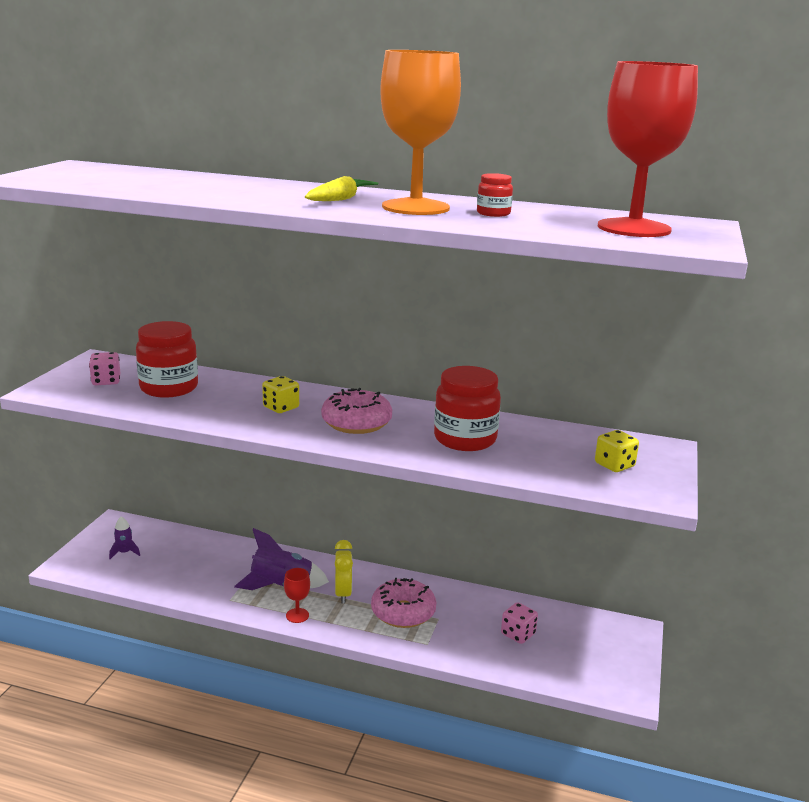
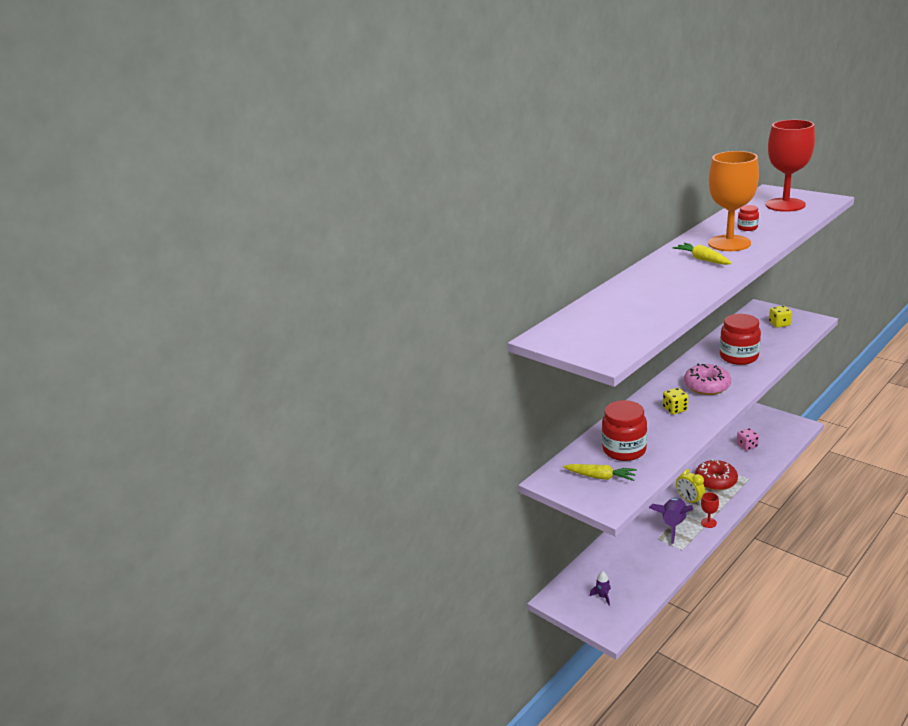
camera: 60 degrees left, 5 degrees up
(106, 381) = (600, 477): pink dice -> yellow carrot
(343, 594) = (689, 500): yellow clock -> yellow clock turned 150 degrees counterclockwise
(403, 612) = (716, 481): pink donut -> red donut

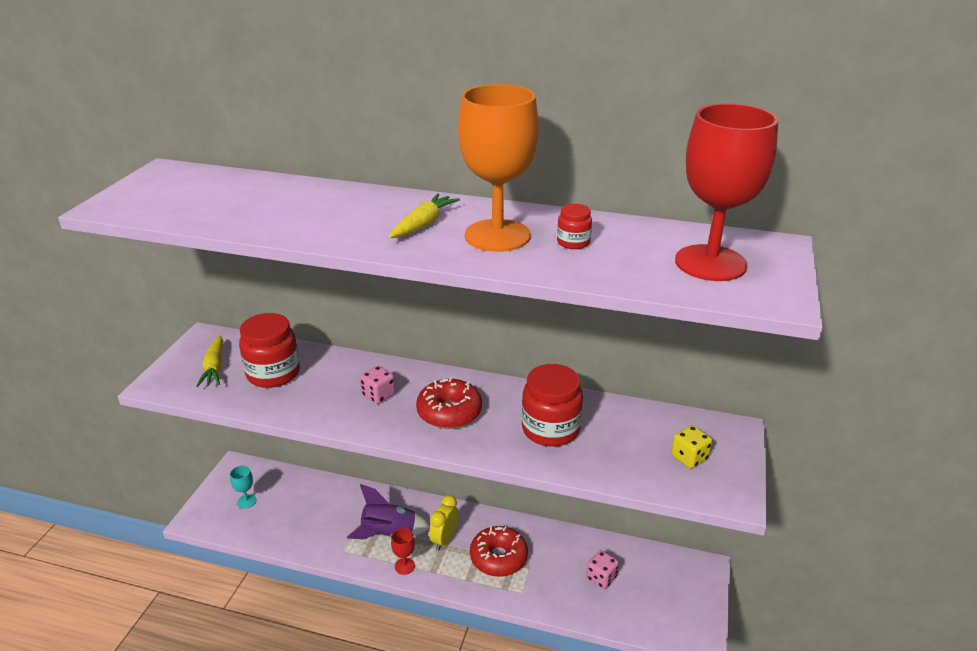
camera: 60 degrees right, 5 degrees up
(603, 596) = (246, 501): purple rocket -> turquoise goblet
(675, 409) = (378, 395): yellow dice -> pink dice
(707, 386) = (449, 412): pink donut -> red donut

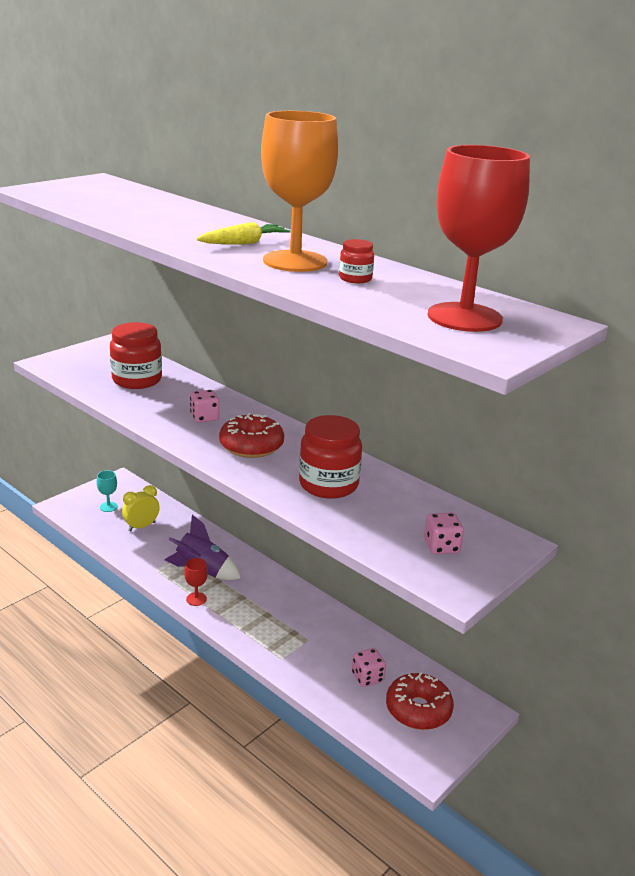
camera: 25 degrees right, 5 degrees down
(214, 368) = (97, 364): yellow carrot -> none
(444, 539) = (246, 592): yellow clock -> yellow clock (141, 526)
(498, 558) = (283, 624): red donut -> red donut (418, 709)
(689, 457) = (441, 546): yellow dice -> pink dice

